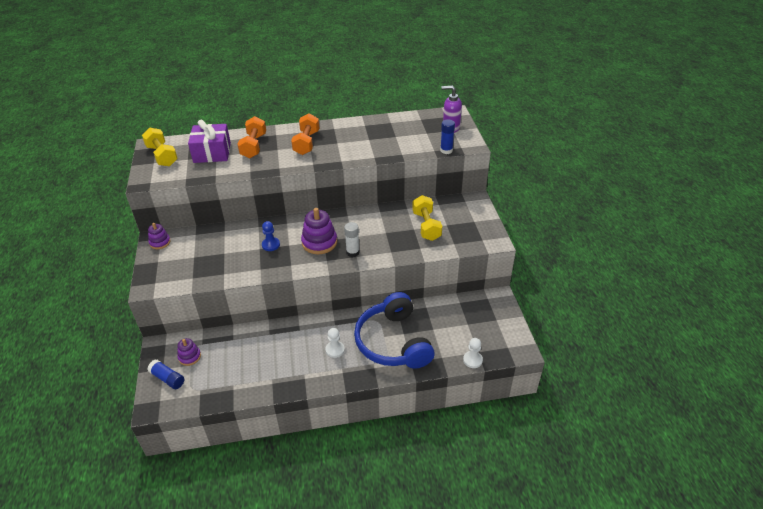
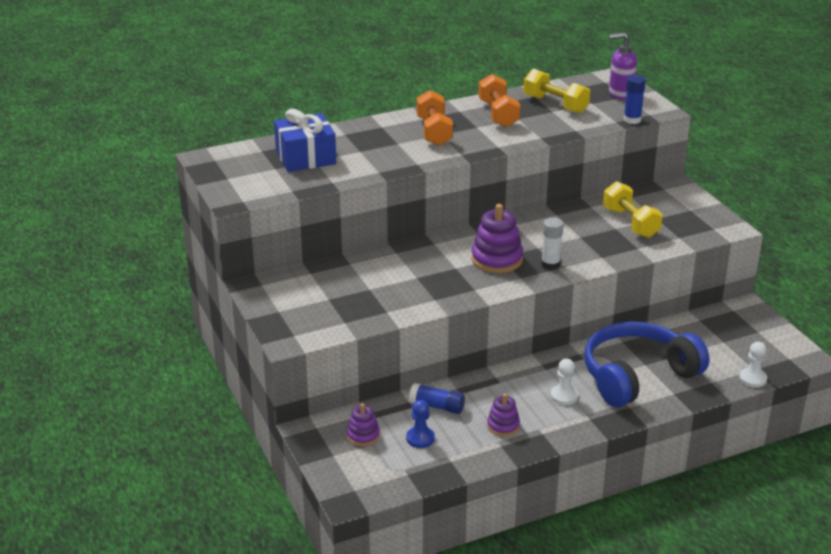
camera: 15 degrees left, 10 degrees down
(160, 242) = (264, 289): purple stacking toy -> purple stacking toy (503, 426)
(162, 156) = (233, 169): yellow dumbbell -> yellow dumbbell (555, 104)
(167, 378) = (348, 464): blue glue stick -> blue glue stick (437, 406)
(212, 153) = (305, 157): purple gift -> blue gift
(253, 146) = (360, 143): orange dumbbell -> orange dumbbell (498, 114)
(271, 245) = (430, 271): blue pawn -> blue pawn (420, 438)
(393, 342) = (637, 376): blue headphones -> blue headphones turned 90 degrees clockwise

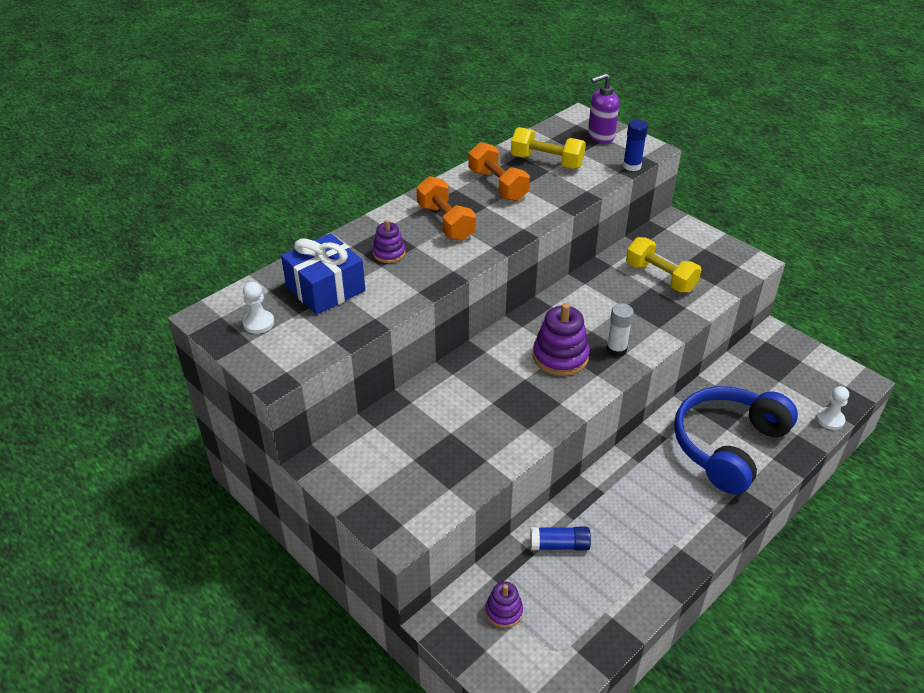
camera: 20 degrees left, 10 degrees up
(420, 438) = (565, 595): blue pawn -> none
(503, 426) = (638, 551): purple stacking toy -> purple stacking toy (389, 253)
(564, 396) = (675, 493): white pawn -> white pawn (258, 323)

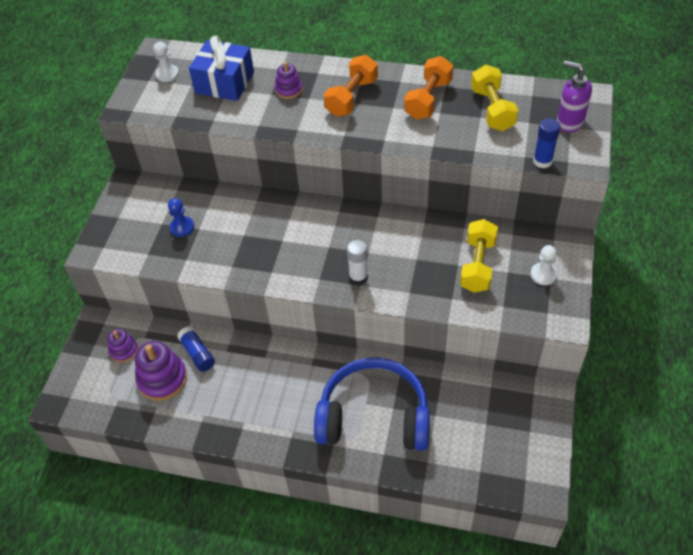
camera: 60 degrees right, 10 degrees up
(436, 445) = (182, 227): none -> blue pawn
(560, 357) = (322, 248): purple stacking toy -> purple stacking toy (162, 379)
(830, 419) = (467, 481): white pawn -> white pawn (543, 274)

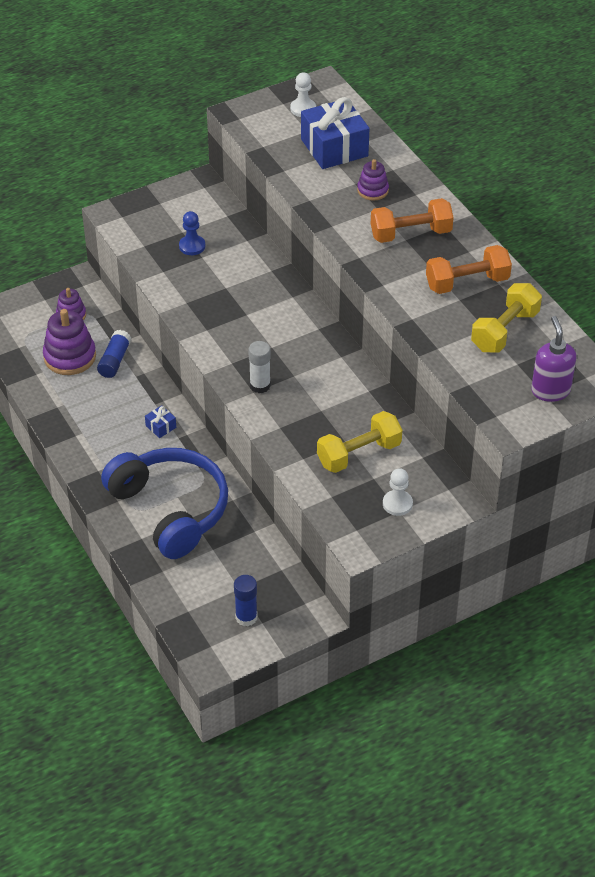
camera: 45 degrees right, 5 degrees down
(290, 368) = (161, 427): none -> blue gift
(542, 161) = (476, 399): blue glue stick -> blue glue stick (246, 617)

